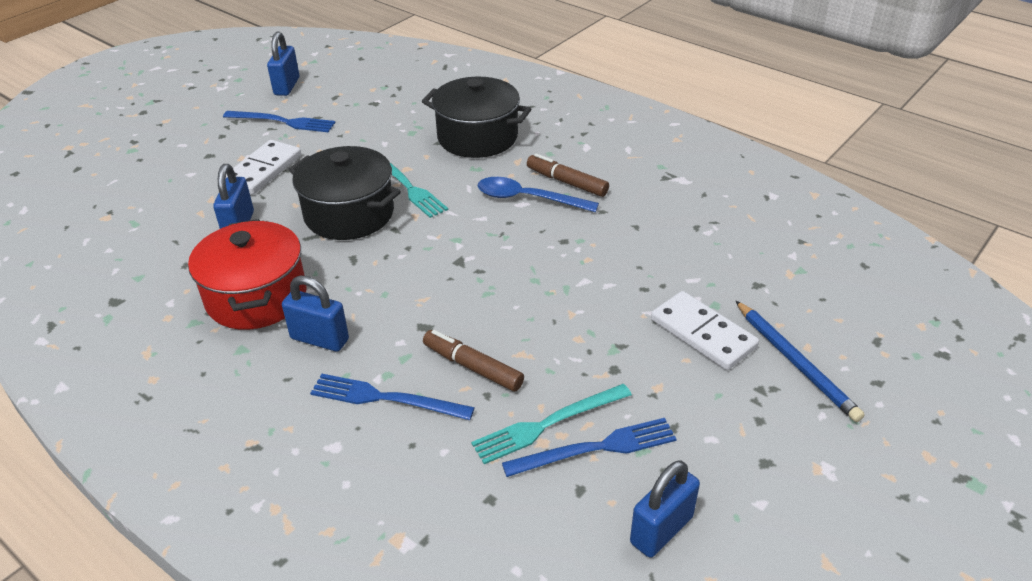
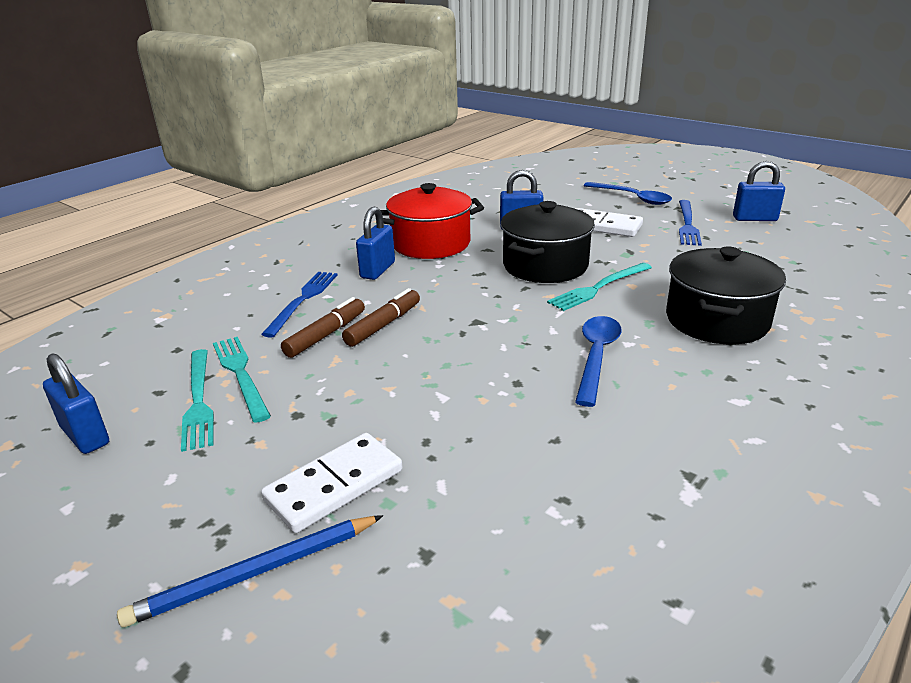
camera: 90 degrees right, 10 degrees down
(191, 143) = (632, 198): none -> blue spoon
(567, 182) = (641, 384): brown marker -> brown marker (383, 325)
(596, 448) = (198, 401): blue fork -> turquoise fork

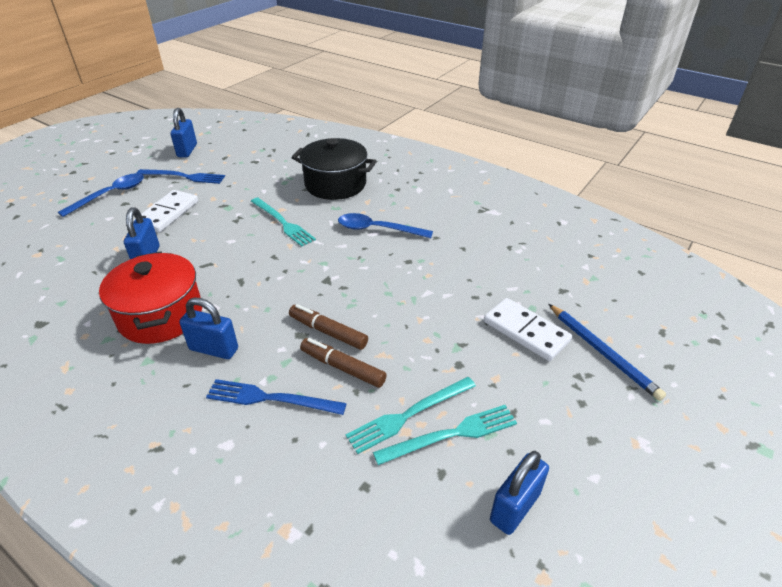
camera: 95 degrees left, 10 degrees up
(545, 265) = (237, 245): black pot -> none

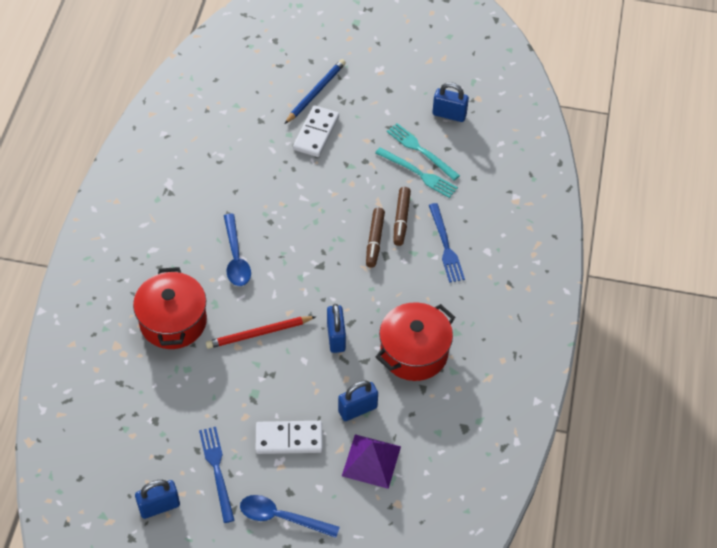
camera: 115 degrees left, 15 degrees up
(92, 251) = (371, 461): none -> purple pyramid
(214, 349) = (425, 299): blue padlock -> blue padlock (336, 337)
(283, 223) = (259, 334): turquoise fork -> red pencil
(335, 184) = (173, 321): black pot -> red pot

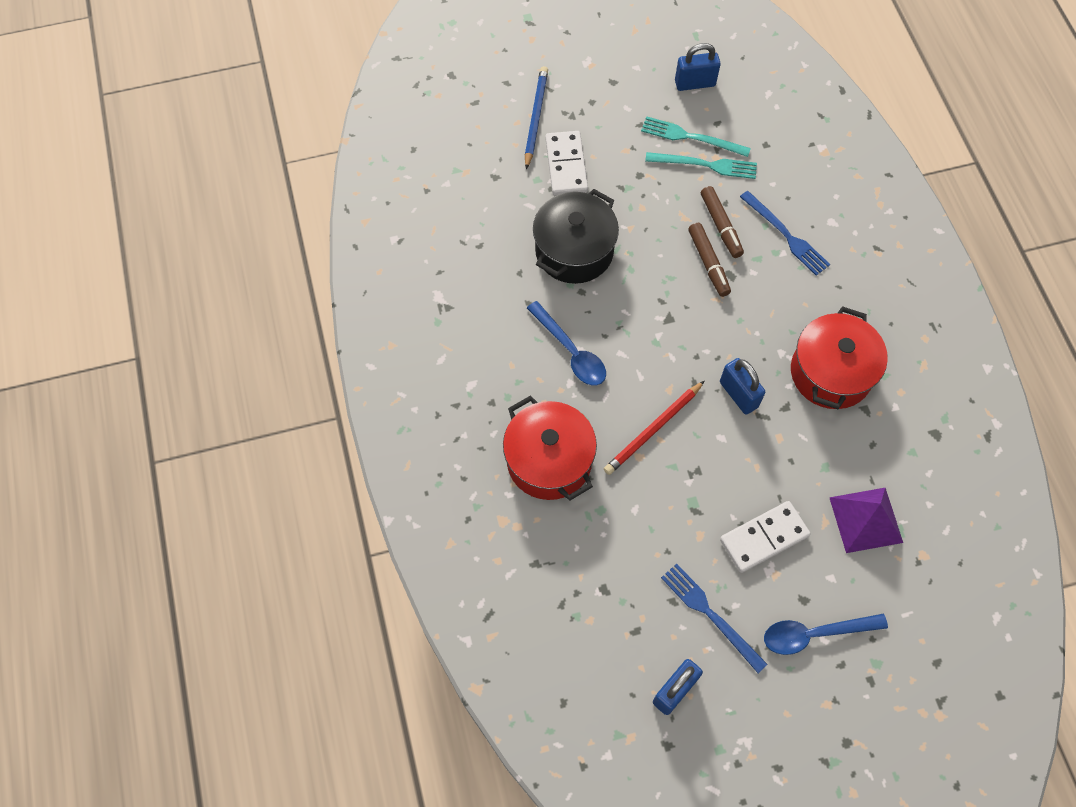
camera: 25 degrees left, 10 degrees up
(283, 192) = (574, 251): none -> black pot
(357, 409) = (814, 467): blue padlock -> none

